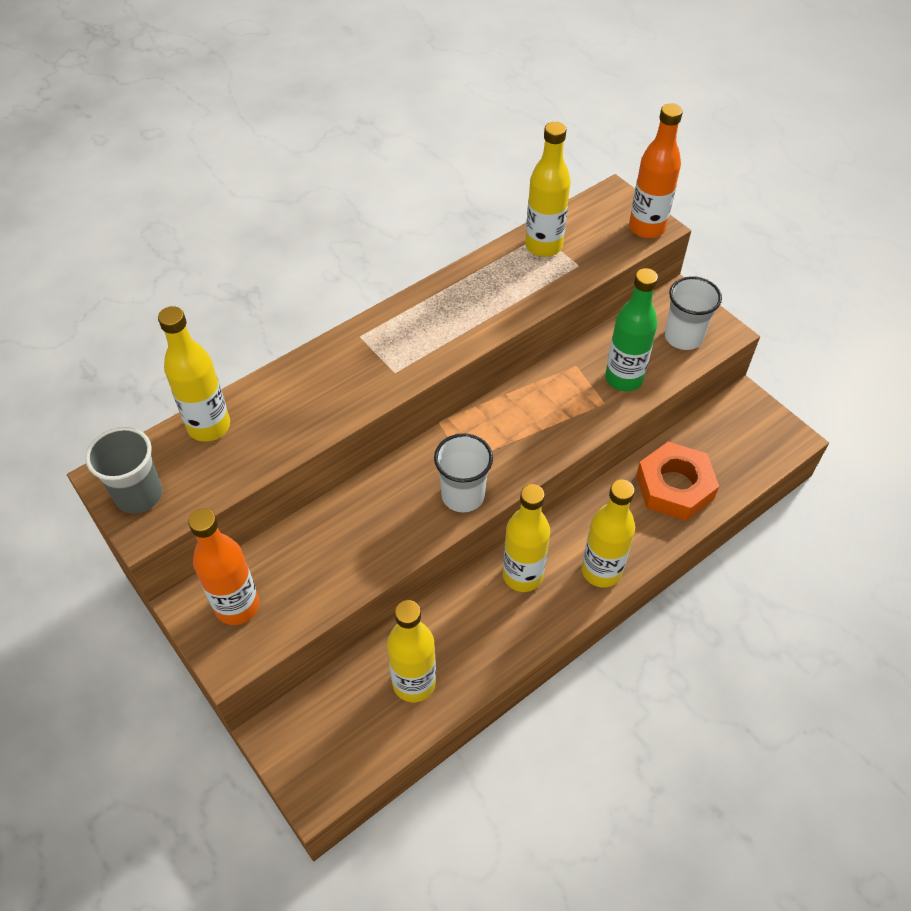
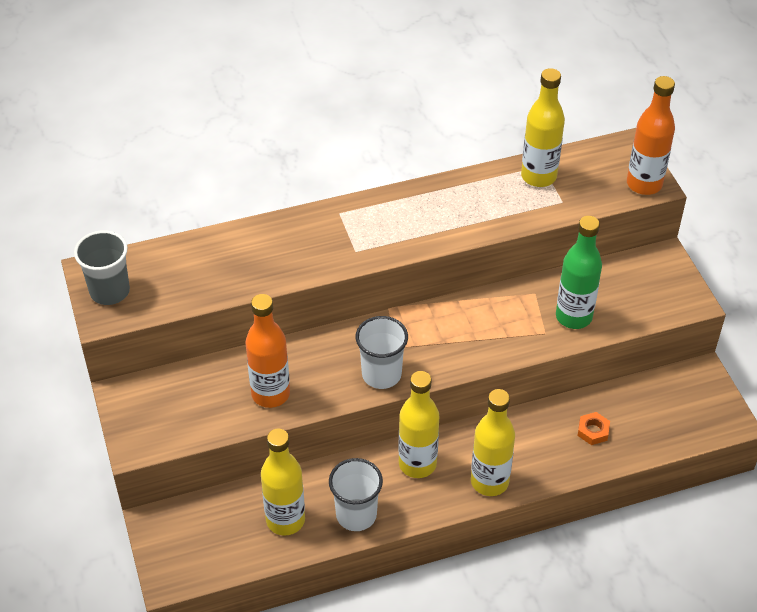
camera: 20 degrees right, 5 degrees down
(209, 426) = (185, 253): yellow bottle -> none
(237, 606) = (159, 406): orange bottle -> orange bottle (270, 394)
(674, 487) = (593, 431): orange nut -> orange nut, size x0.44
(683, 337) = (649, 295): white cup -> white cup (356, 515)

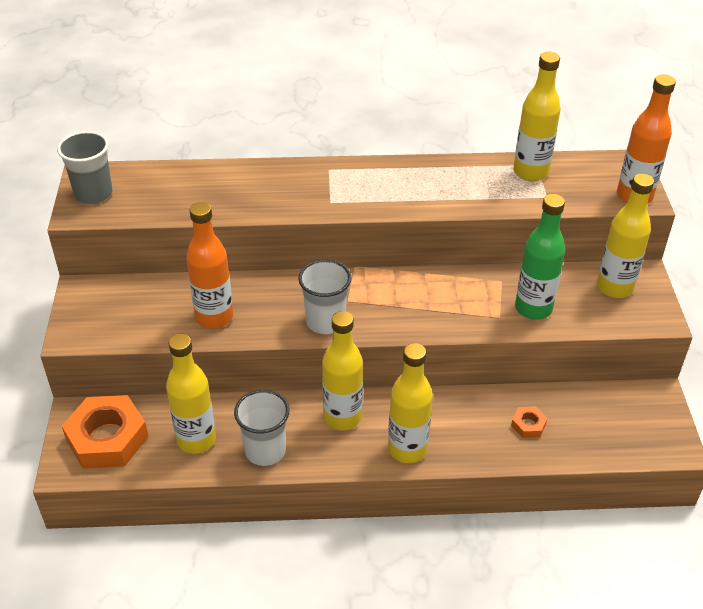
camera: 15 degrees right, 5 degrees down
(197, 539) = (107, 438): none -> orange nut
(642, 277) = (614, 287): none -> yellow bottle

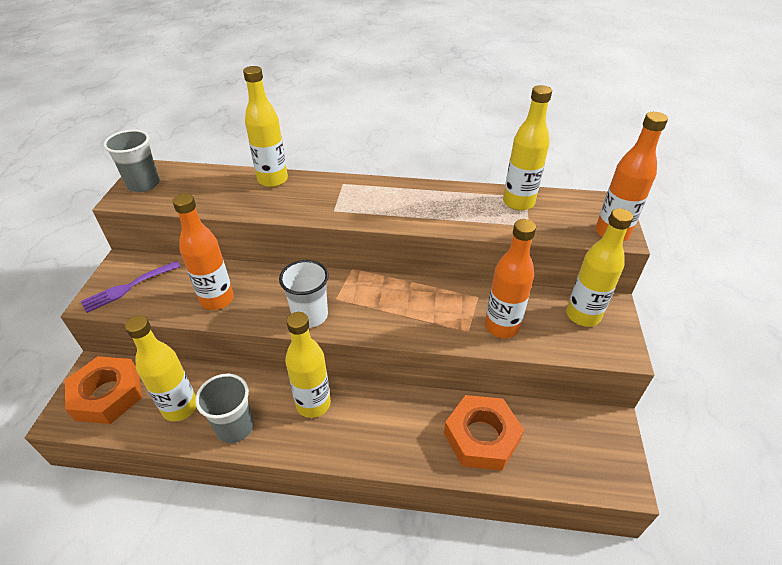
camera: 10 degrees right, 0 degrees up
(104, 316) = (128, 287): none -> purple fork
(265, 450) = (235, 427): white cup -> grey cup
(407, 449) = (362, 445): yellow bottle -> yellow bottle (273, 180)
(528, 425) = (481, 437): orange nut -> orange nut, size x2.27
(533, 308) = (501, 326): green bottle -> orange bottle

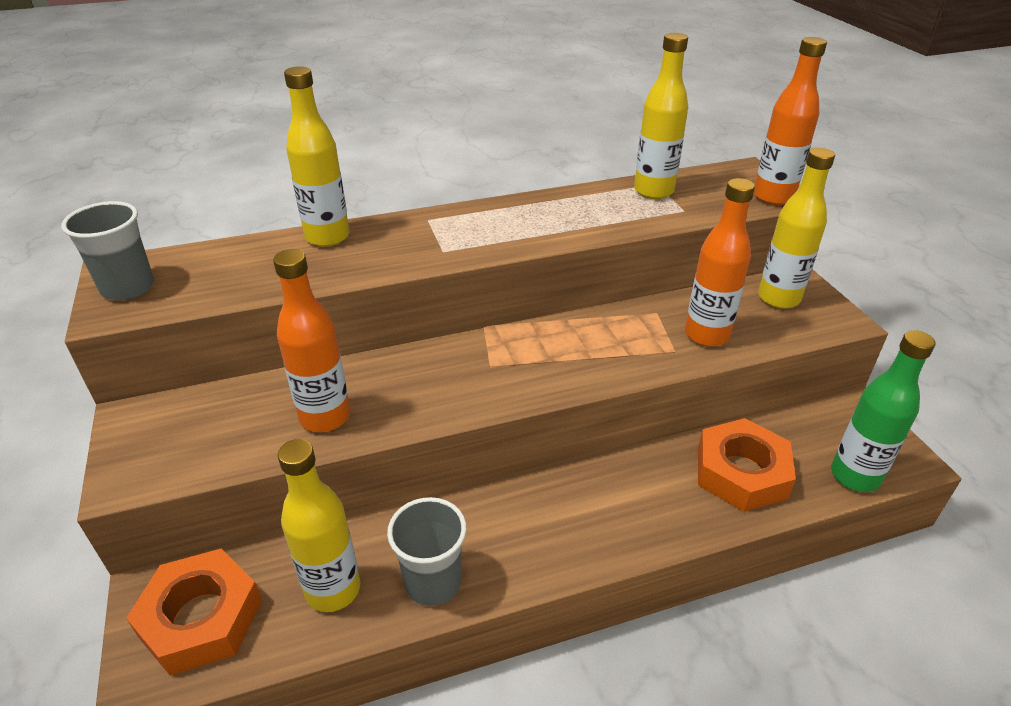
camera: 25 degrees left, 5 degrees down
(128, 287) = (168, 445): purple fork -> none
(310, 315) = (472, 395): white cup -> none
(313, 404) = (518, 513): yellow bottle -> none
(568, 475) = (854, 476): none -> green bottle

